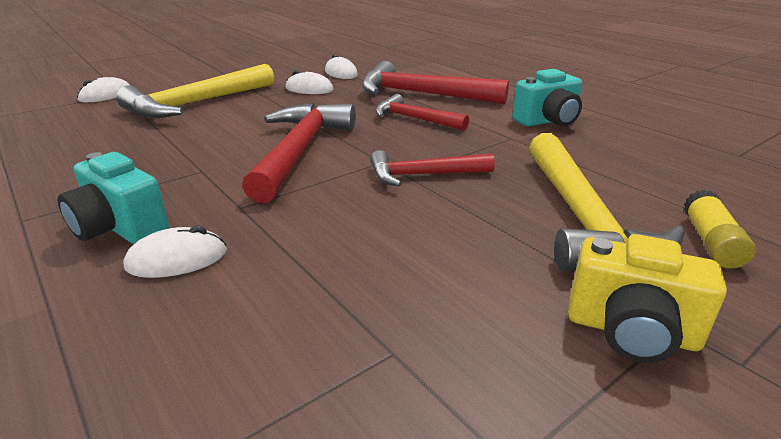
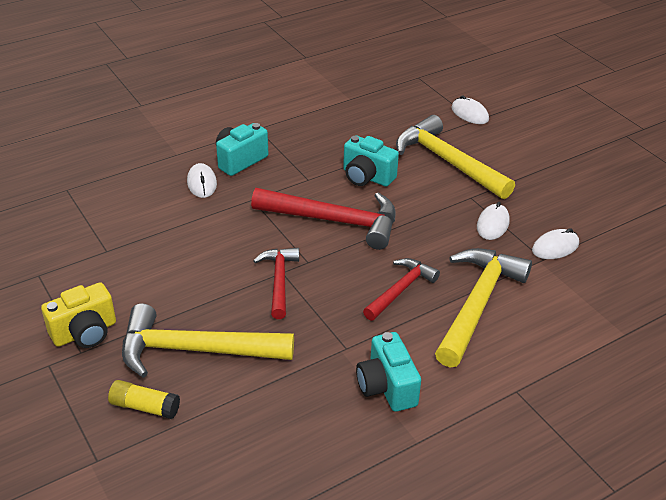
camera: 95 degrees right, 10 degrees up
(211, 137) = (367, 177): none -> turquoise camera
(421, 94) = (477, 303): red hammer -> yellow hammer
(631, 331) = (85, 332): yellow camera -> yellow camera turned 150 degrees counterclockwise

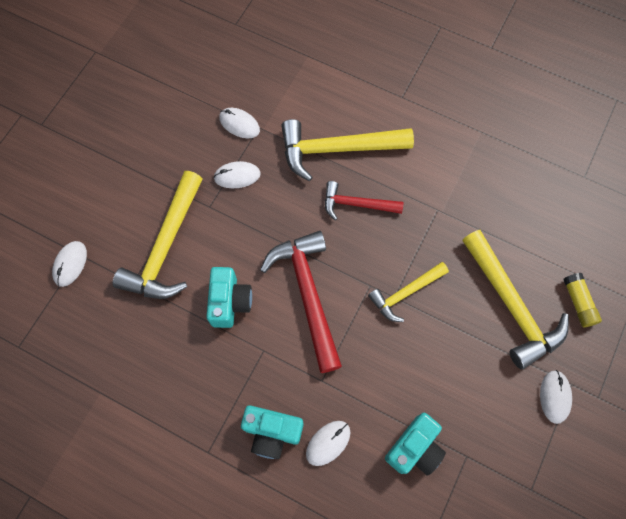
camera: 120 degrees left, 30 degrees up
(85, 332) = (554, 396): yellow camera -> white mouse
(279, 281) = (405, 293): red hammer -> yellow hammer
(387, 387) = (453, 168): turquoise camera -> turquoise camera (414, 448)

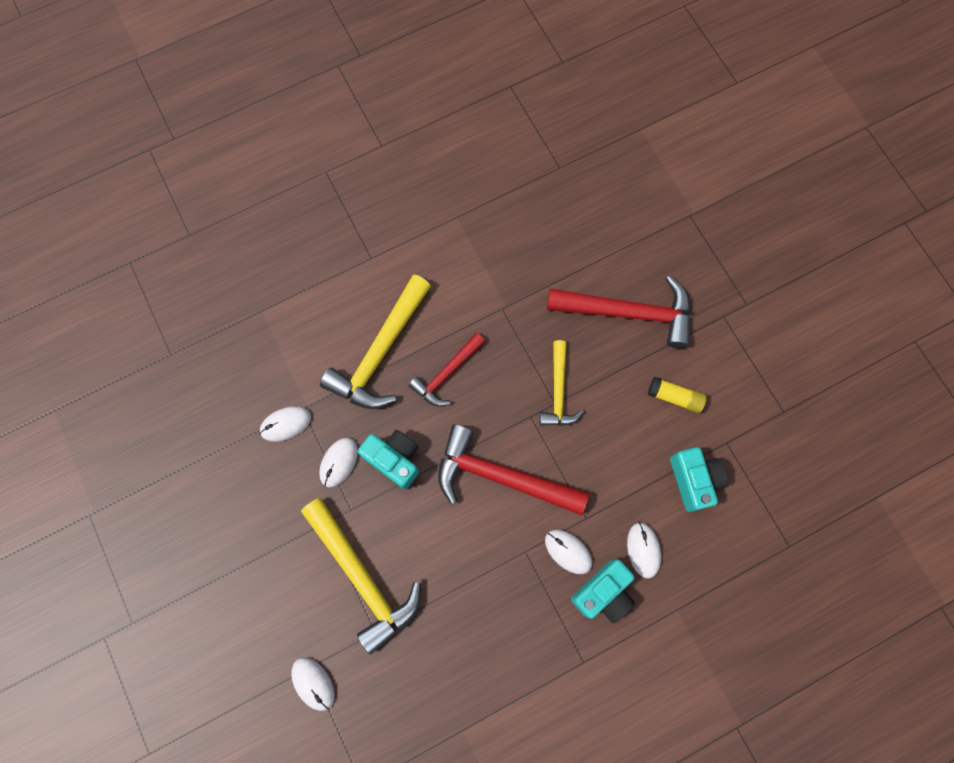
camera: 55 degrees left, 5 degrees up
(229, 302) = (459, 552): turquoise camera -> turquoise camera (394, 459)
(511, 306) = (629, 313): yellow hammer -> red hammer
(554, 396) = (724, 337): white mouse -> white mouse (568, 551)
(578, 302) = (662, 258): yellow glue stick -> yellow glue stick (674, 397)

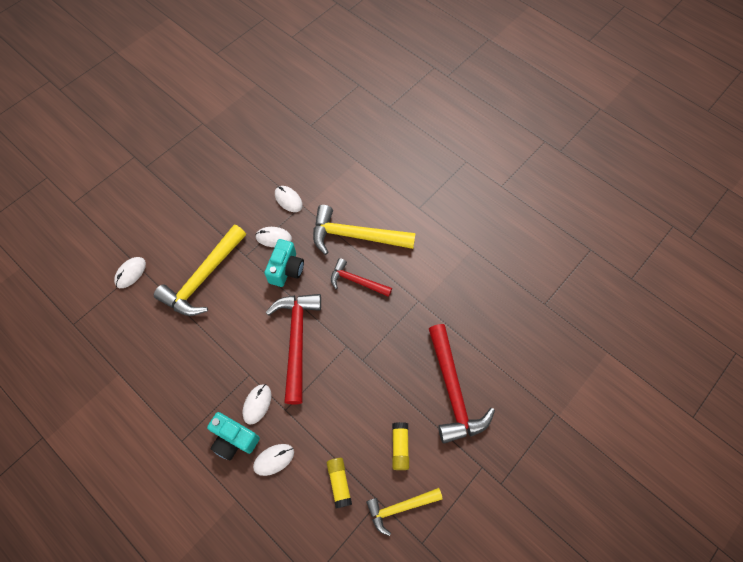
camera: 70 degrees right, 10 degrees down
(558, 392) = (372, 359): yellow hammer -> yellow hammer (400, 507)
(693, 480) = (339, 483): turquoise camera -> yellow glue stick

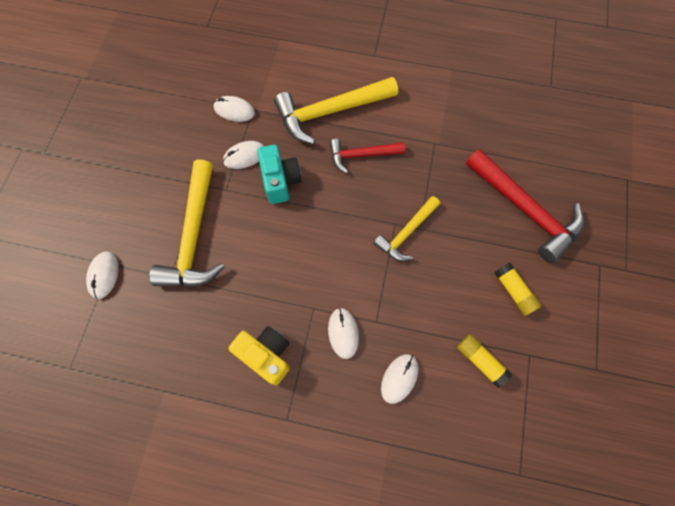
camera: 30 degrees left, 5 degrees up
(197, 388) = (266, 355): none -> yellow camera
(234, 439) = (343, 383): turquoise camera -> none
(296, 340) = (340, 245): red hammer -> none
(400, 507) = (553, 349): yellow hammer -> yellow hammer (406, 233)

